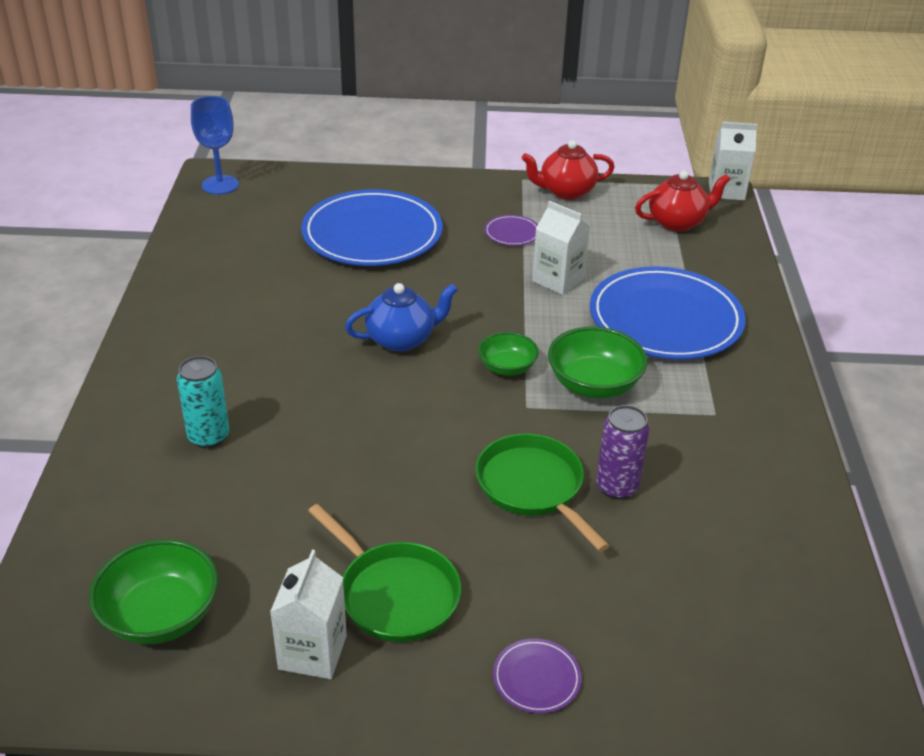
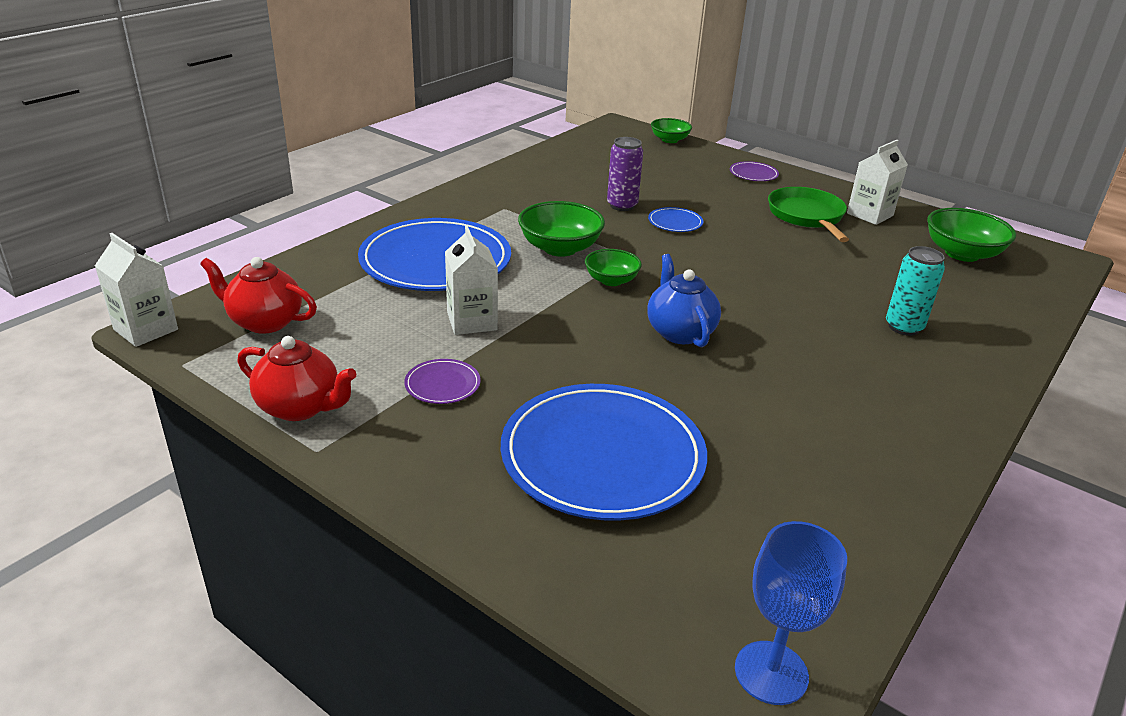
camera: 145 degrees left, 5 degrees down
(401, 339) = (680, 332): blue teapot -> blue teapot turned 60 degrees clockwise
(533, 487) = (675, 222): green pan -> blue plate
(745, 720) = (669, 140): none -> green bowl

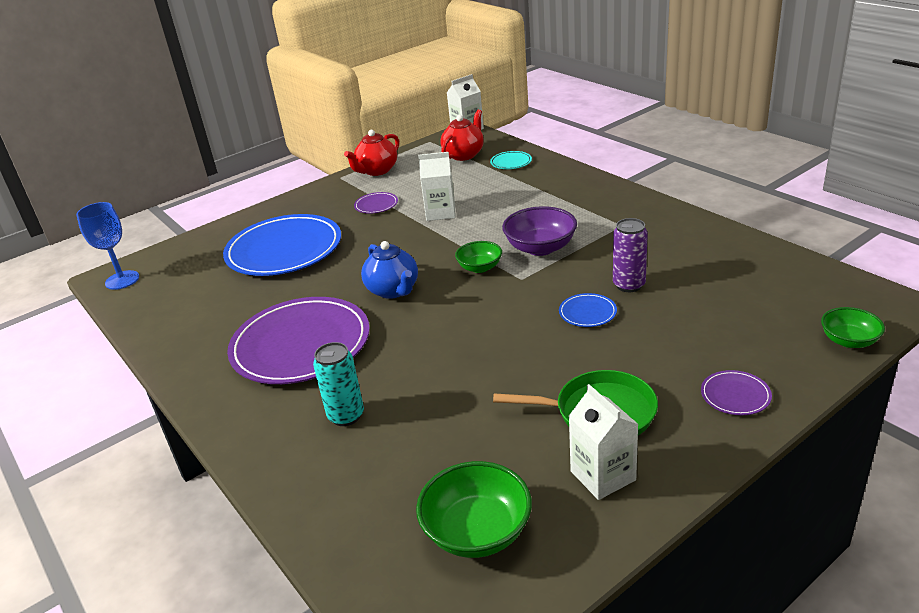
camera: 110 degrees right, 0 degrees up
(312, 279) = (511, 162): none -> turquoise plate
(435, 261) = (528, 199): blue plate -> none
(560, 248) = (540, 248): green bowl -> purple bowl
(680, 332) = (393, 290): blue teapot -> blue teapot turned 60 degrees clockwise
(821, 380) = (301, 345): none -> purple plate

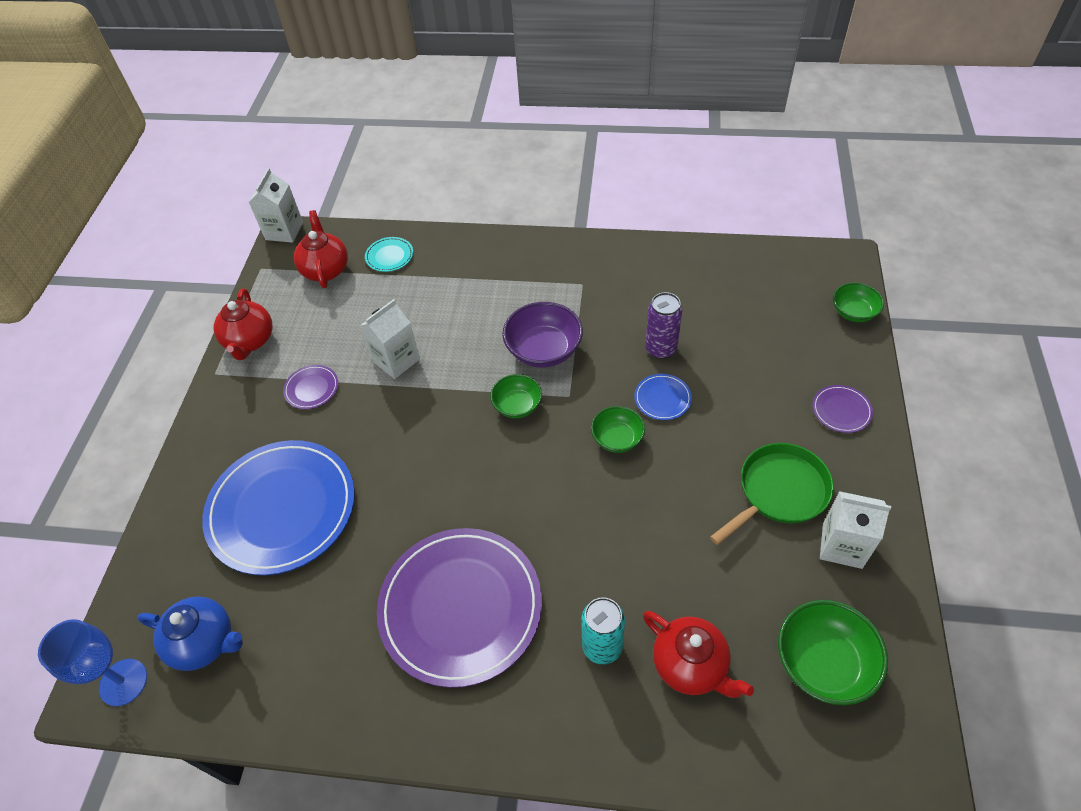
camera: 45 degrees left, 20 degrees up
(383, 464) = (690, 665): none -> red teapot
(393, 290) = (469, 483): blue teapot -> blue teapot (205, 642)
(520, 317) = (617, 438): none -> green bowl

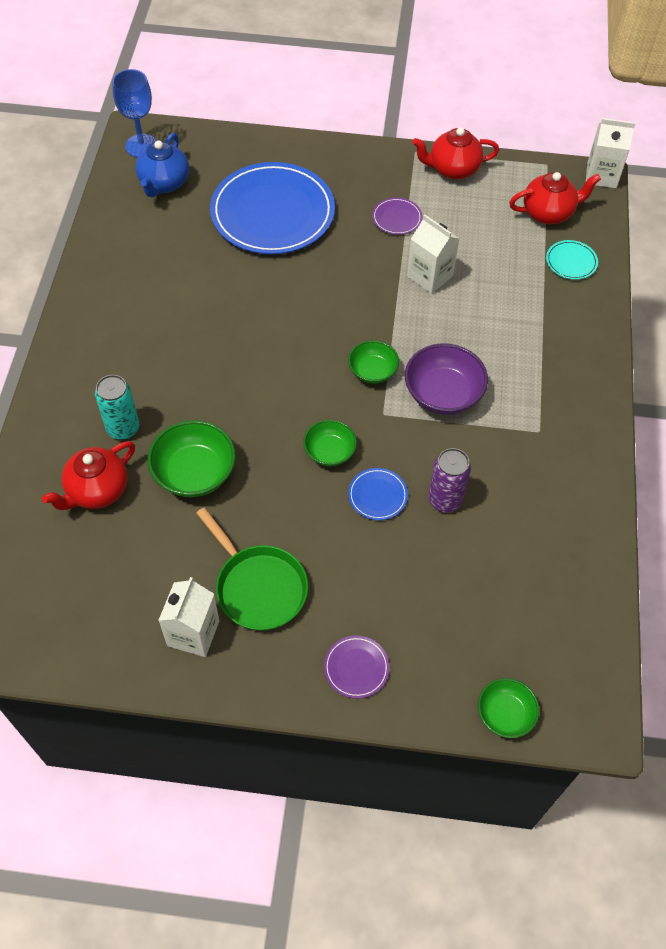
camera: 85 degrees right, 5 degrees up
(460, 607) = (170, 333): purple plate -> none
(823, 662) = (83, 593): green bowl -> green bowl (194, 473)

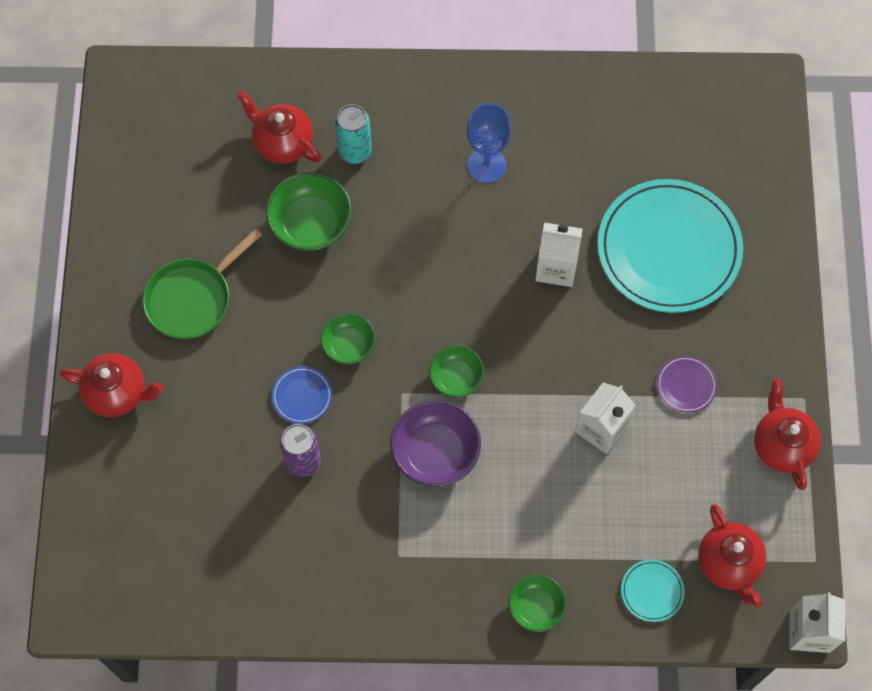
camera: 85 degrees right, 10 degrees up
(141, 146) = (747, 95): blue goblet -> blue goblet (486, 165)
(164, 183) = (692, 129): blue teapot -> none
(193, 633) = (143, 250): white carton -> white carton (556, 267)
(272, 213) = (669, 248): blue plate -> turquoise plate
(356, 668) = (117, 393): purple plate -> red teapot
(505, 714) = (79, 527): green bowl -> green bowl (536, 607)

